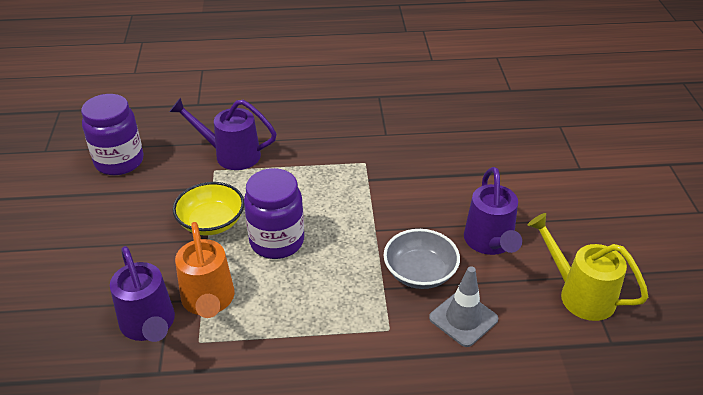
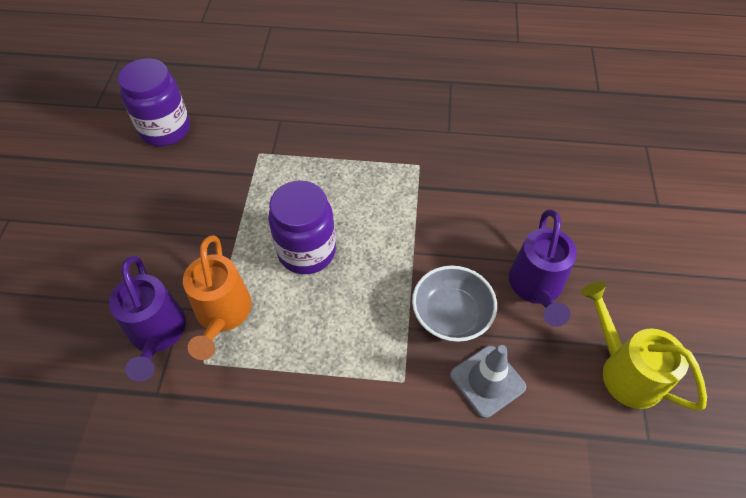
camera: 10 degrees right, 15 degrees up
(211, 222) = (244, 217): yellow bowl -> none
(230, 154) = (279, 136): purple watering can -> none

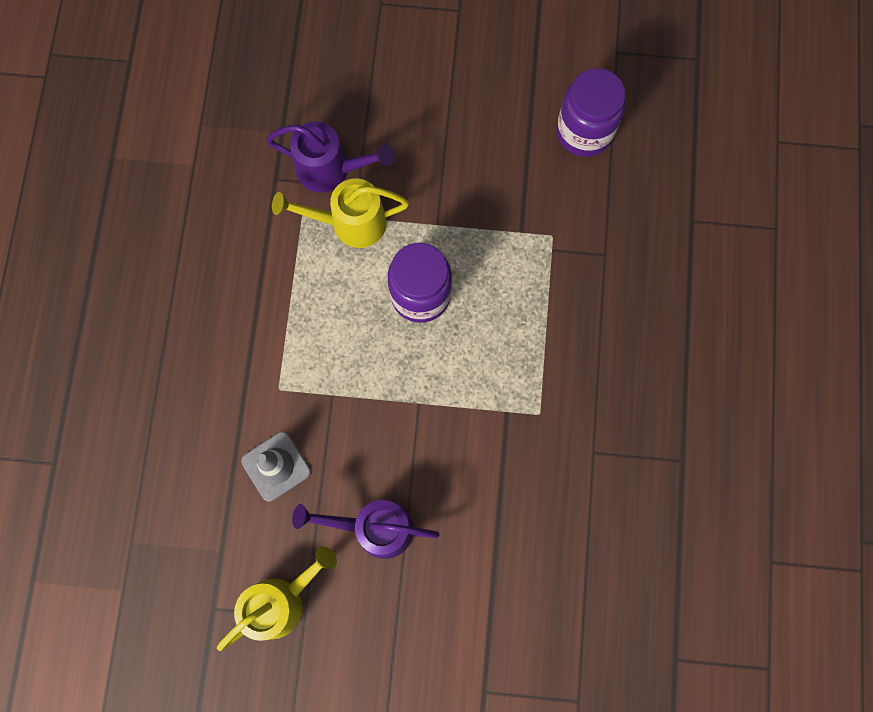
camera: 90 degrees right, 20 degrees up
(157, 335) = (331, 170): purple watering can -> purple watering can turned 150 degrees counterclockwise
(222, 315) = (349, 223): orange watering can -> yellow watering can
(451, 314) = (346, 437): grey bowl -> none

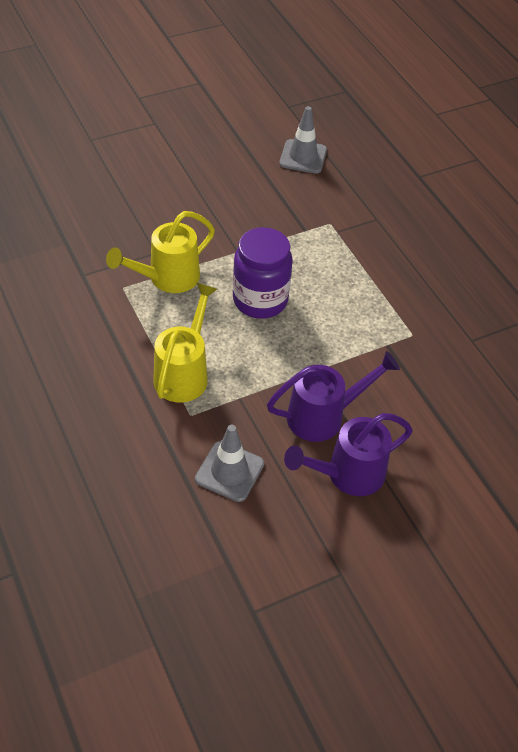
camera: 35 degrees left, 25 degrees down
(281, 601) = (311, 572): yellow watering can -> yellow watering can (184, 373)
(331, 170) = (126, 251): purple watering can -> purple watering can (324, 416)
(584, 132) = (303, 157): purple jar -> grey traffic cone

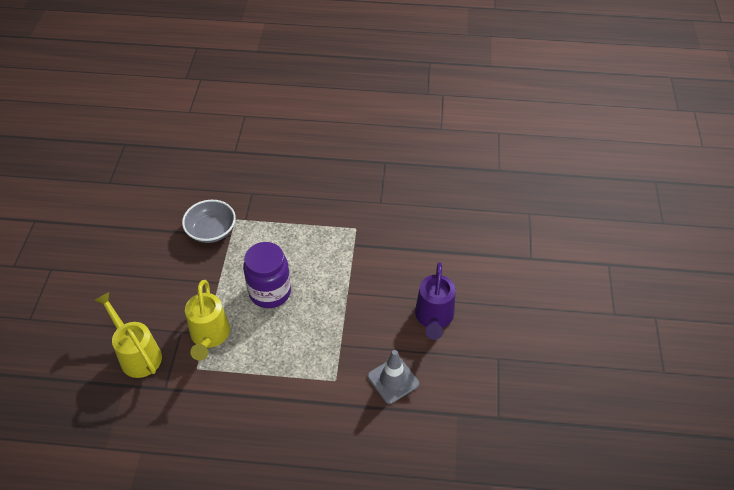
camera: 55 degrees left, 0 degrees up
(184, 373) = (299, 367): yellow watering can -> yellow watering can (137, 354)
(298, 212) = (211, 231): none -> grey bowl
(303, 157) = (164, 201): grey traffic cone -> none
(324, 416) = (385, 307): purple watering can -> none

